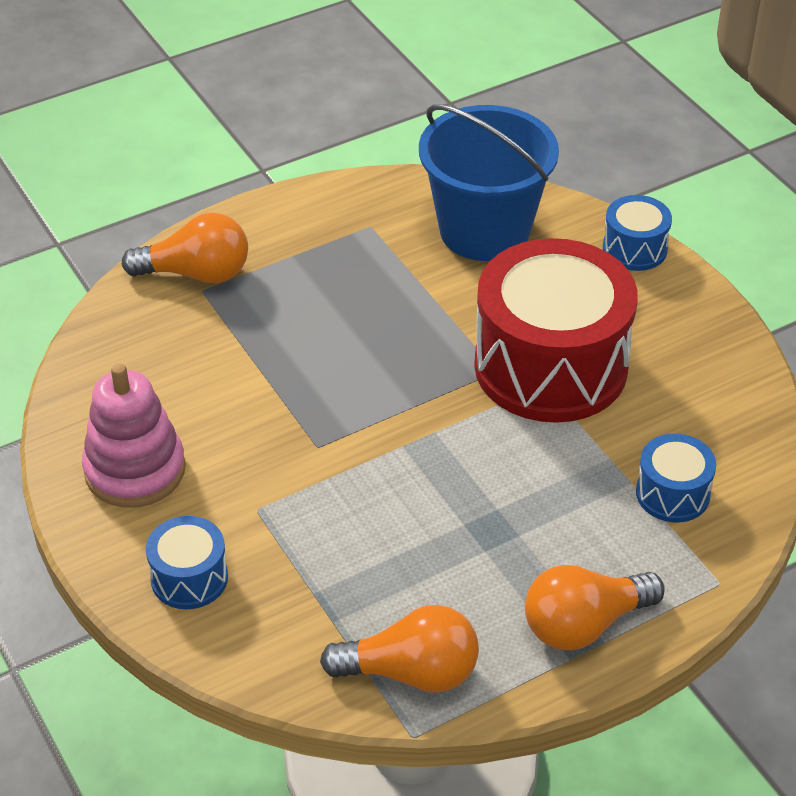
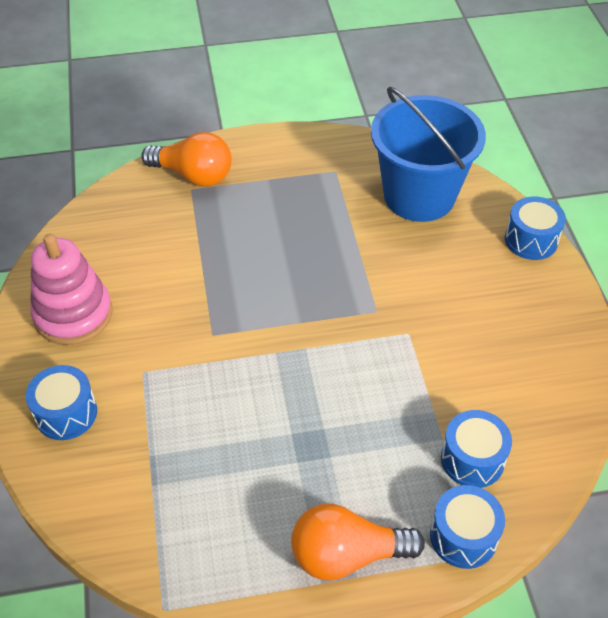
camera: 20 degrees right, 5 degrees up
(411, 672) = (189, 551): orange light bulb -> none
(550, 366) = (421, 319): red drum -> none
(697, 570) = (463, 536): none -> blue drum

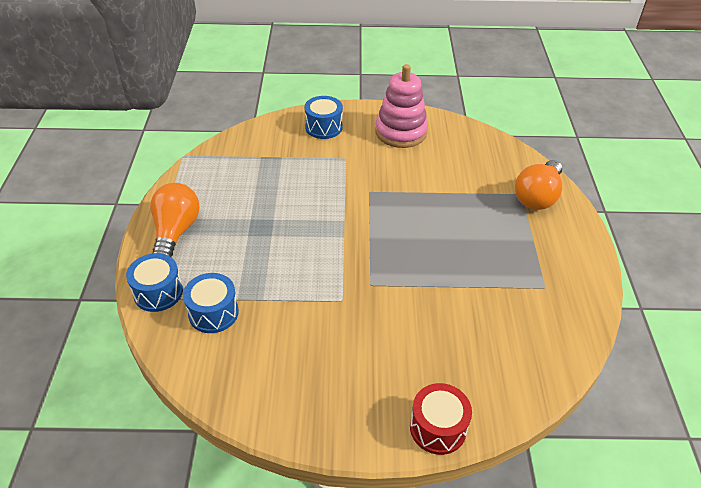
camera: 100 degrees right, 5 degrees down
(419, 196) = (508, 345): blue bucket -> none
(531, 240) = (438, 428): blue drum -> red drum

